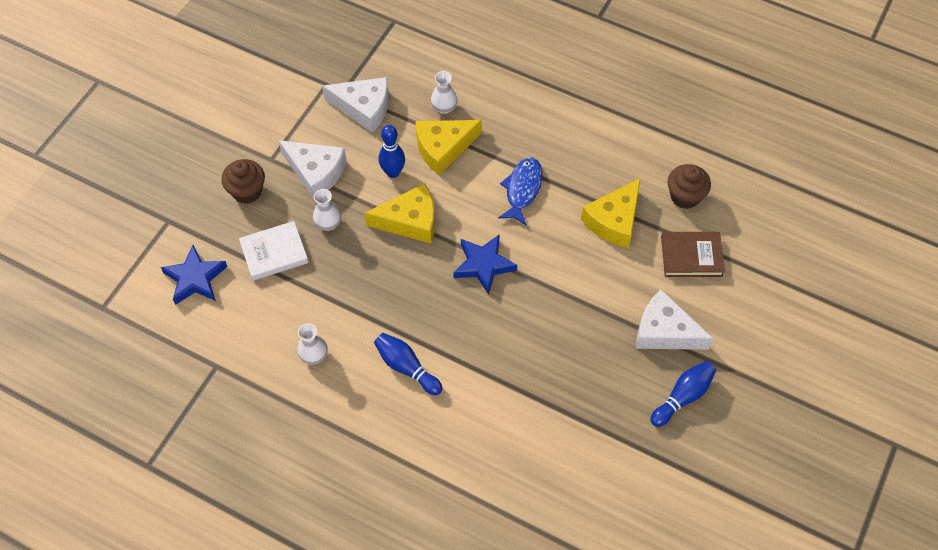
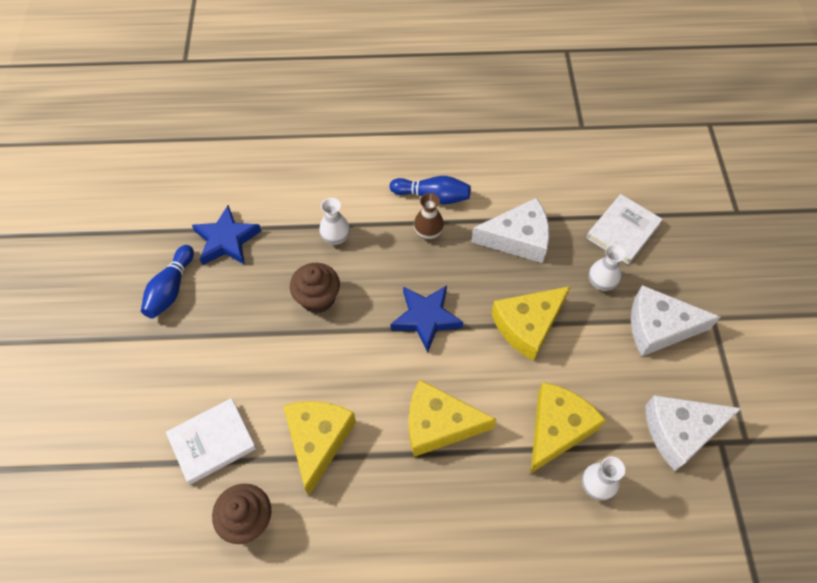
camera: 150 degrees right, 0 degrees up
(195, 278) = (665, 178): blue star -> blue star (227, 240)
(247, 191) = (701, 273): brown cupcake -> brown cupcake (318, 298)
(314, 355) = (515, 169): white vase -> white vase (335, 237)
(393, 172) = (586, 369): blue bowling pin -> none
(434, 335) = (428, 232): none -> brown vase
(522, 190) = (439, 424): blue fish -> yellow cheese
(664, 331) = (211, 342): white cheese -> white cheese (518, 239)
(691, 256) = (212, 442): brown book -> white book

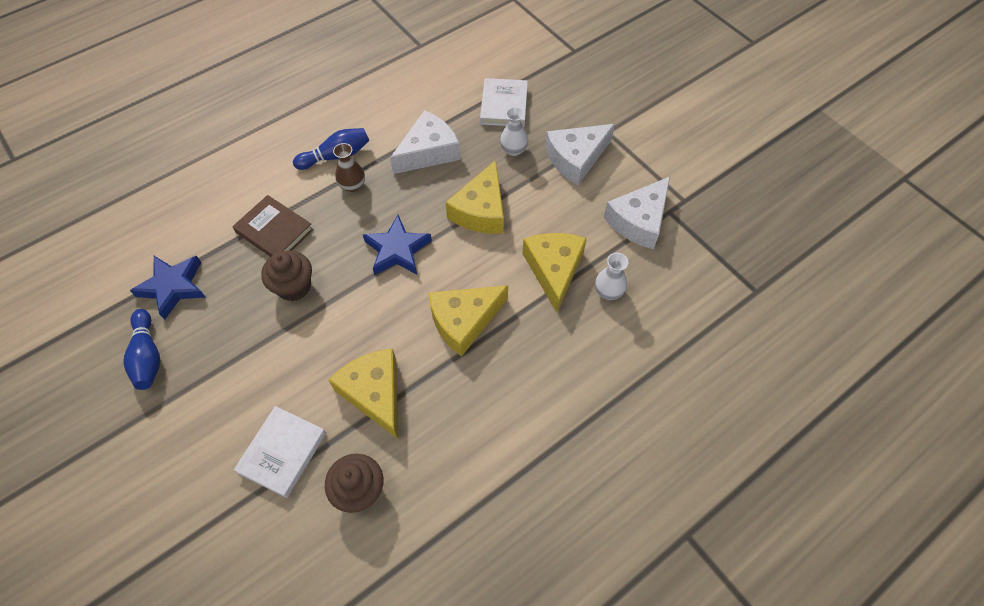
camera: 35 degrees left, 0 degrees up
(335, 237) = (274, 231): white vase -> brown book

